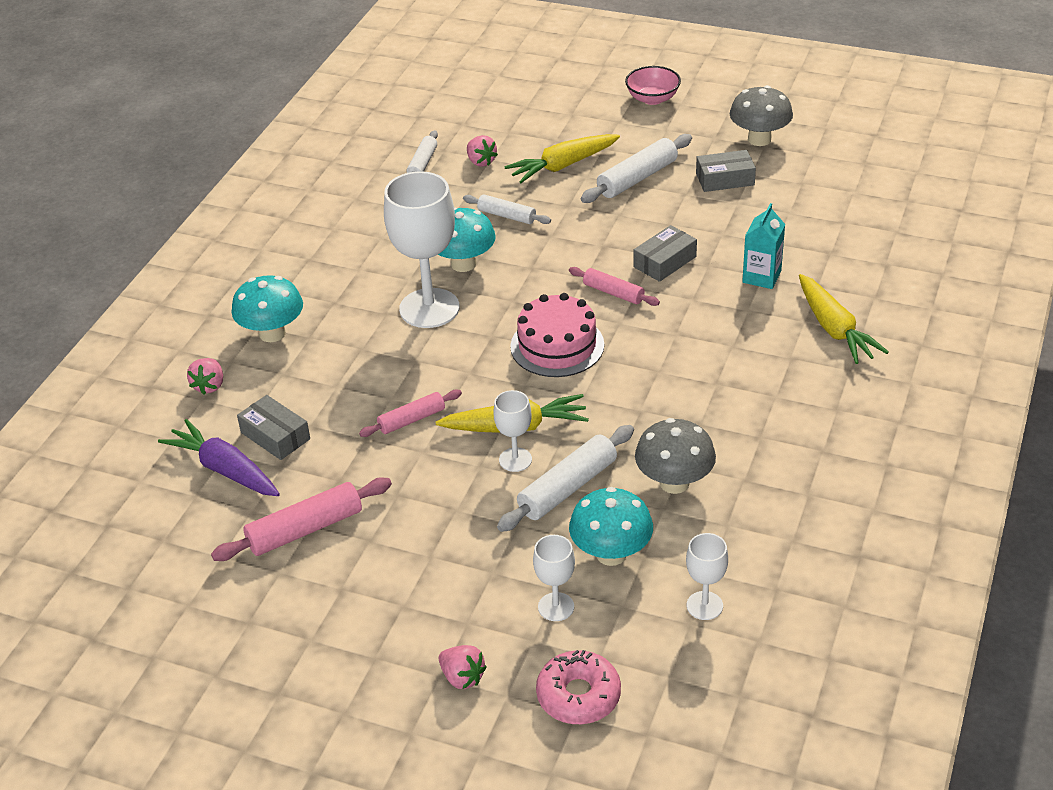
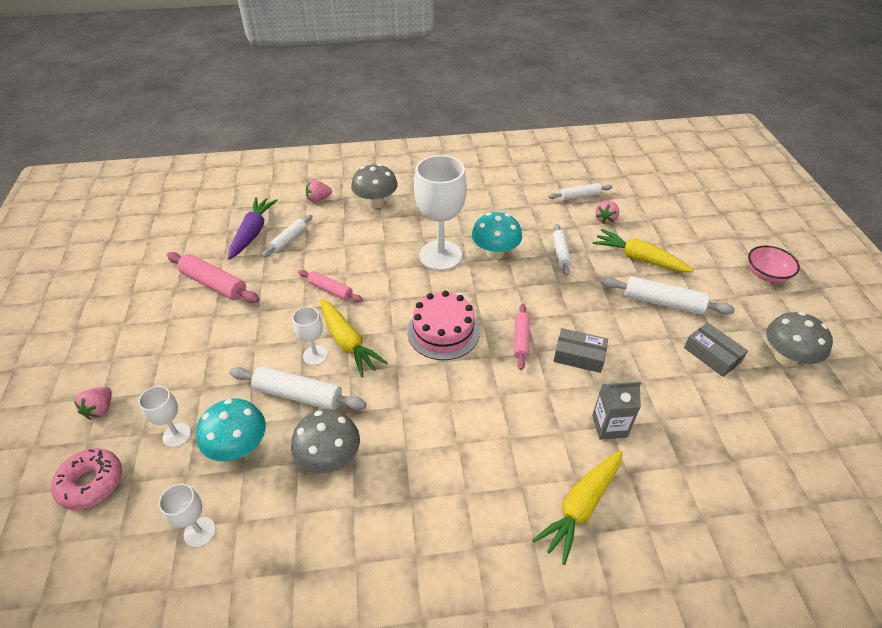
camera: 60 degrees right, 5 degrees up
(272, 333) = (376, 203): turquoise mushroom -> grey mushroom
(275, 436) = (289, 240): grey box -> white rolling pin
(761, 277) = (609, 426): turquoise carton -> grey carton

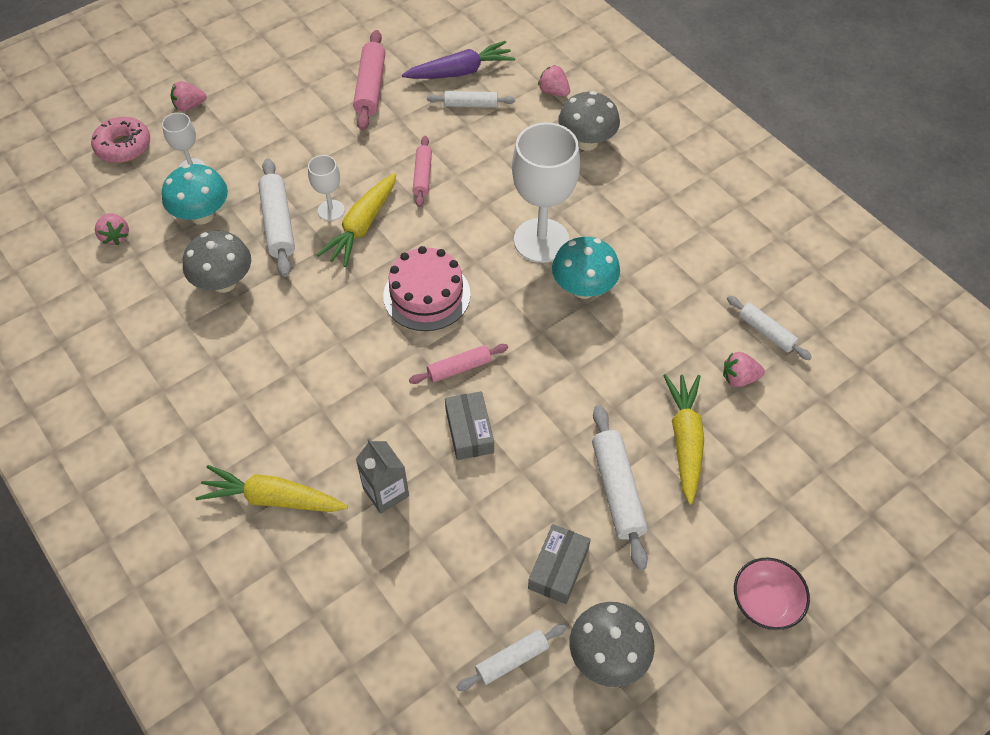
camera: 60 degrees right, 10 degrees up
(200, 532) = (115, 237): white goblet -> pink strawberry
(560, 253) = (632, 352): white rolling pin -> white rolling pin (512, 660)

